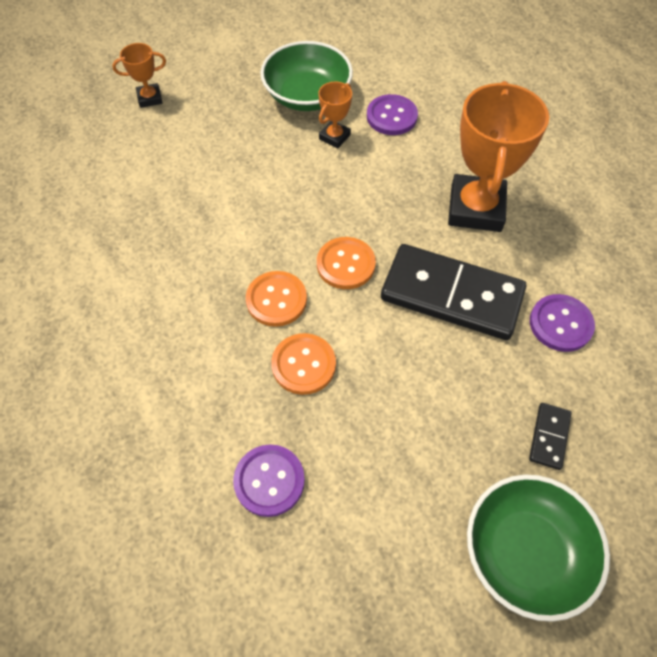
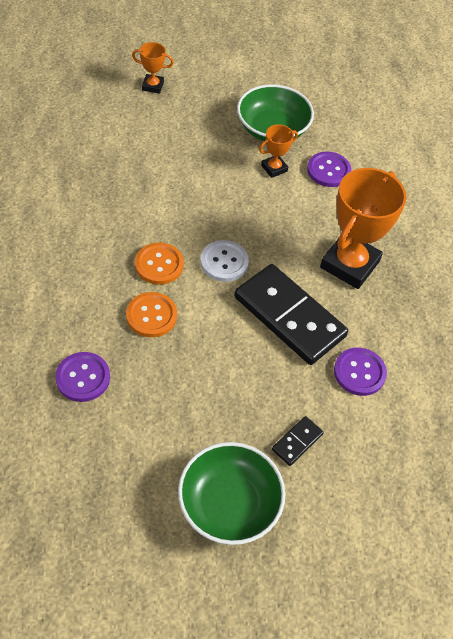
camera: 20 degrees right, 5 degrees down
(345, 264) = (224, 262): orange button -> white button

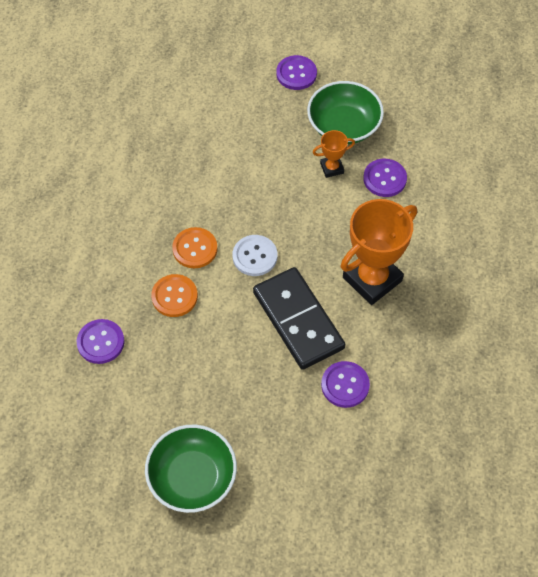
camera: 20 degrees right, 5 degrees up
(153, 86) = (241, 62): orange trophy -> none
(211, 90) = (296, 74): none -> purple button
(297, 442) = (267, 436): black domino -> none

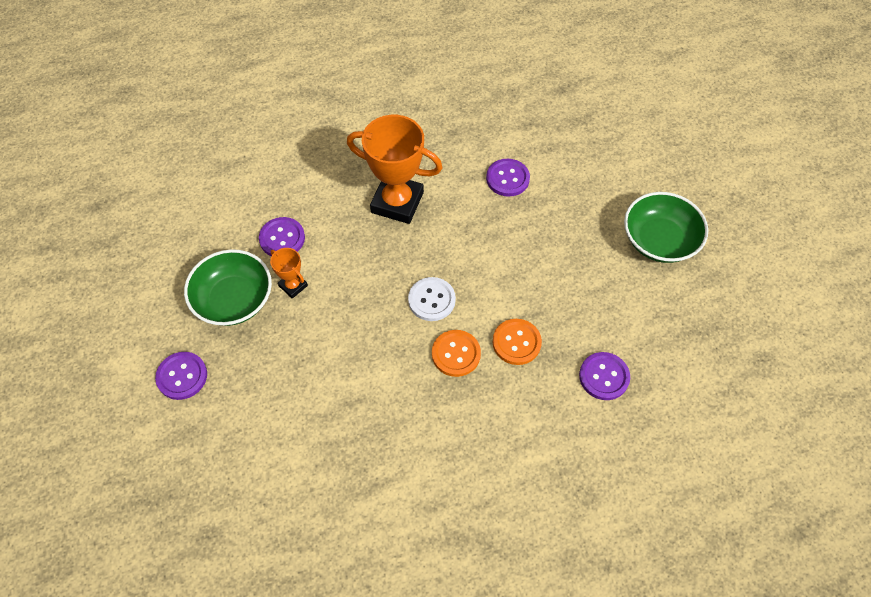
camera: 120 degrees left, 0 degrees up
(298, 320) = (472, 236): black domino -> none

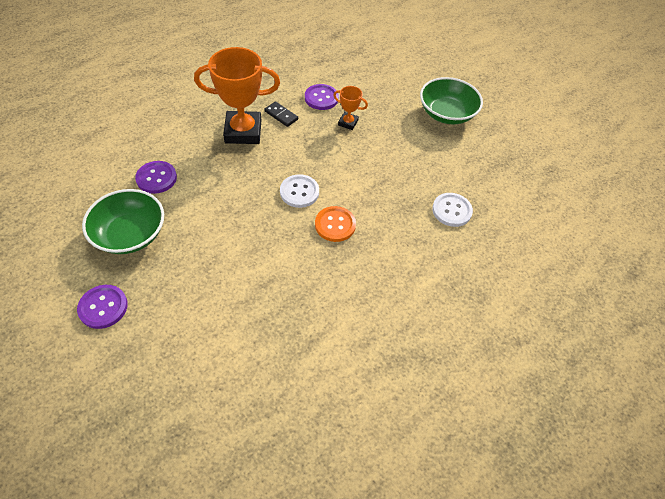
camera: 25 degrees left, 5 degrees down
(293, 286) = (180, 210): orange trophy -> orange trophy (348, 123)
(449, 191) = (281, 115): none -> black domino
(516, 342) = (377, 204): orange button -> none
(604, 377) = (451, 210): purple button -> white button

